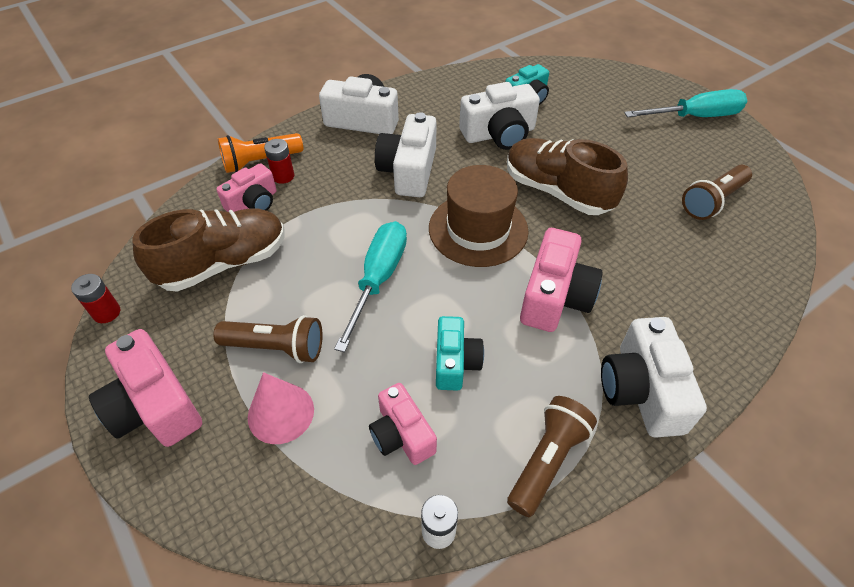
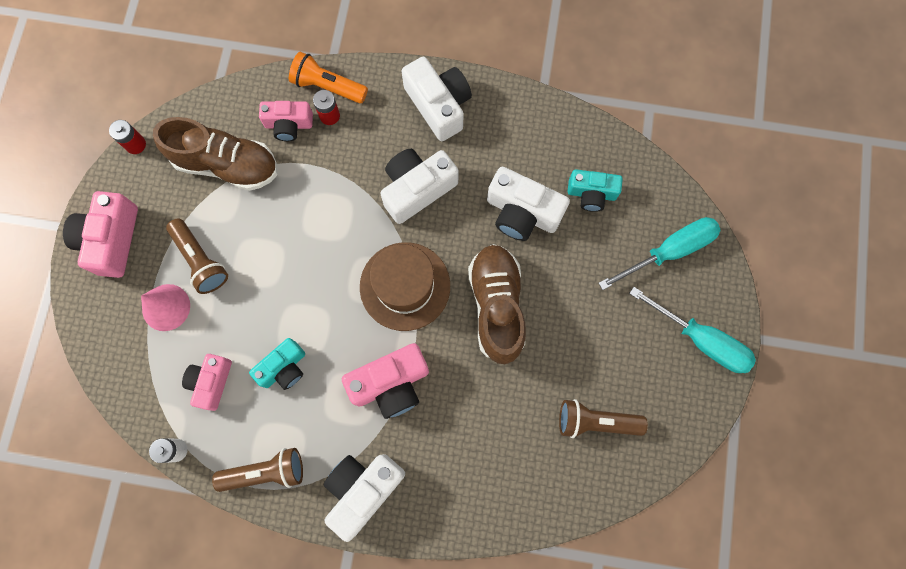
camera: 45 degrees right, 25 degrees up
(378, 279) = (302, 266): turquoise screwdriver -> turquoise screwdriver (669, 251)

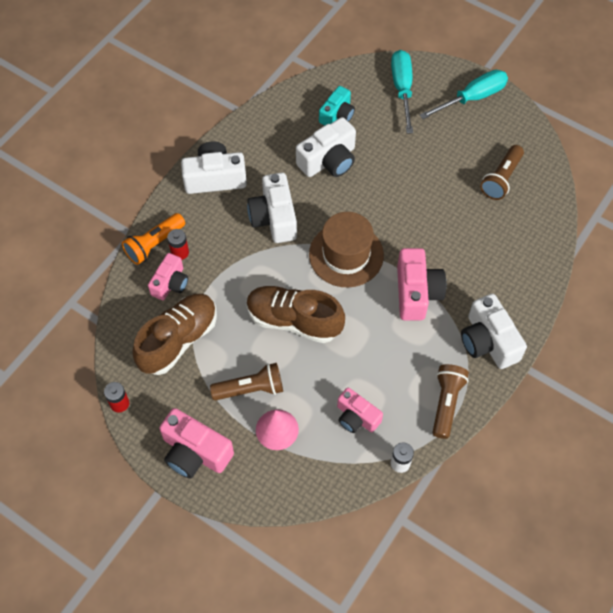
camera: 65 degrees left, 15 degrees down
(284, 368) = (370, 360): turquoise camera -> none
(496, 306) = (390, 203): brown shoe -> brown shoe (294, 321)

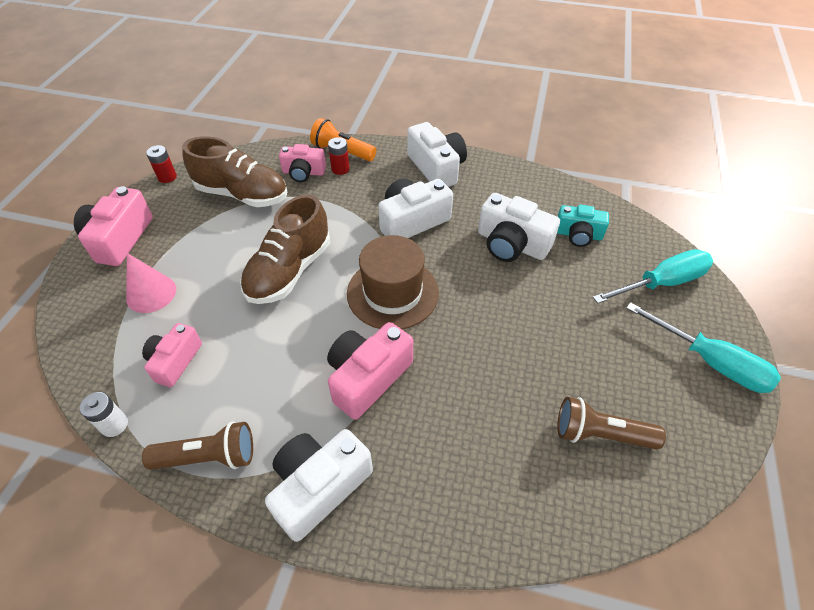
camera: 70 degrees right, 10 degrees down
(250, 389) = (197, 259): brown flashlight -> none
(294, 321) = (289, 271): brown shoe -> brown shoe turned 150 degrees counterclockwise
(416, 292) = (367, 377): pink camera -> pink camera turned 150 degrees clockwise

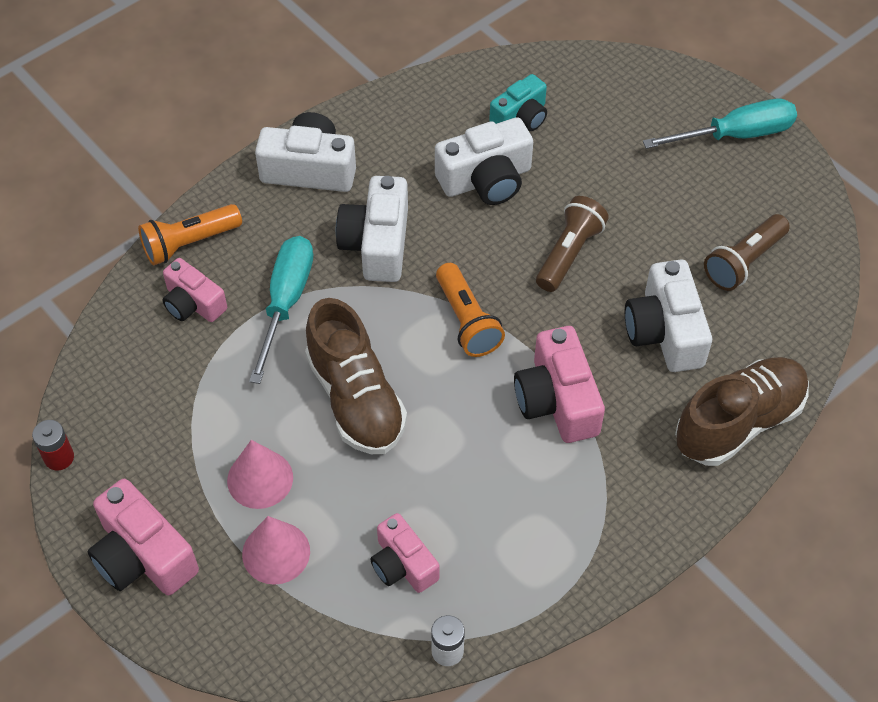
camera: 55 degrees left, 5 degrees up
(201, 259) = (260, 479): none -> pink cone
(208, 457) = (549, 578): brown flashlight -> brown flashlight (569, 253)
(242, 194) = (176, 387): brown shoe -> brown shoe (738, 422)
(303, 172) = (193, 303): pink camera -> pink camera turned 90 degrees clockwise
(319, 487) = (646, 499): white camera -> white camera (664, 332)
(340, 169) = (222, 263): red battery -> none
(392, 293) = (467, 321): brown hat -> orange flashlight
(661, 283) = (631, 100): turquoise screwdriver -> turquoise screwdriver (286, 302)

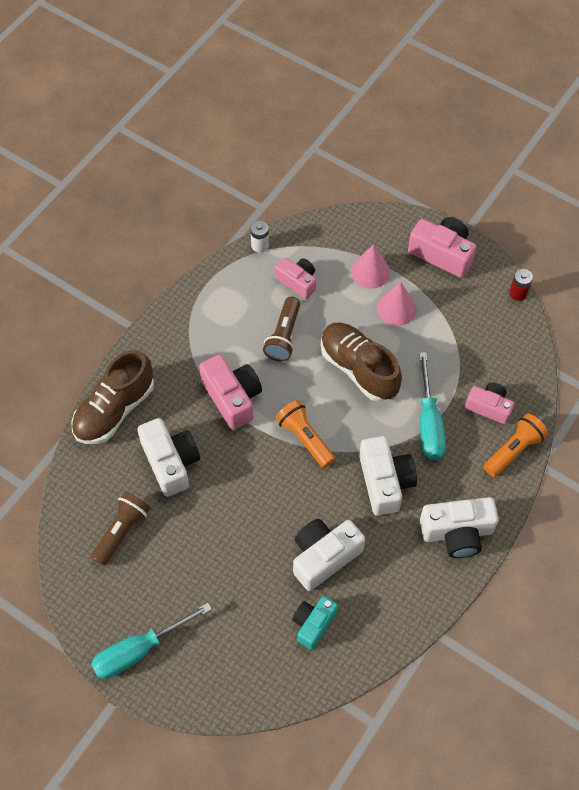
camera: 165 degrees right, 5 degrees up
(569, 253) = (248, 507): brown flashlight -> brown flashlight (284, 336)

